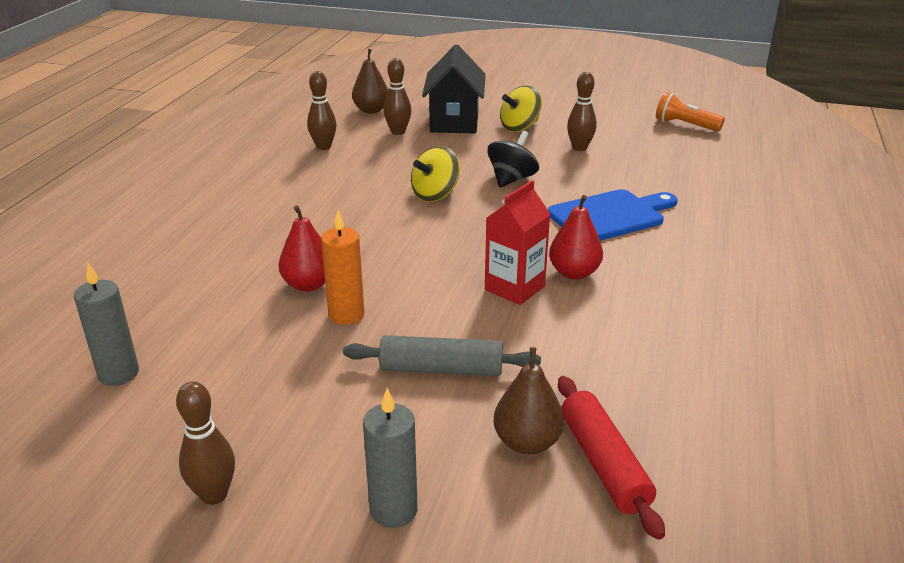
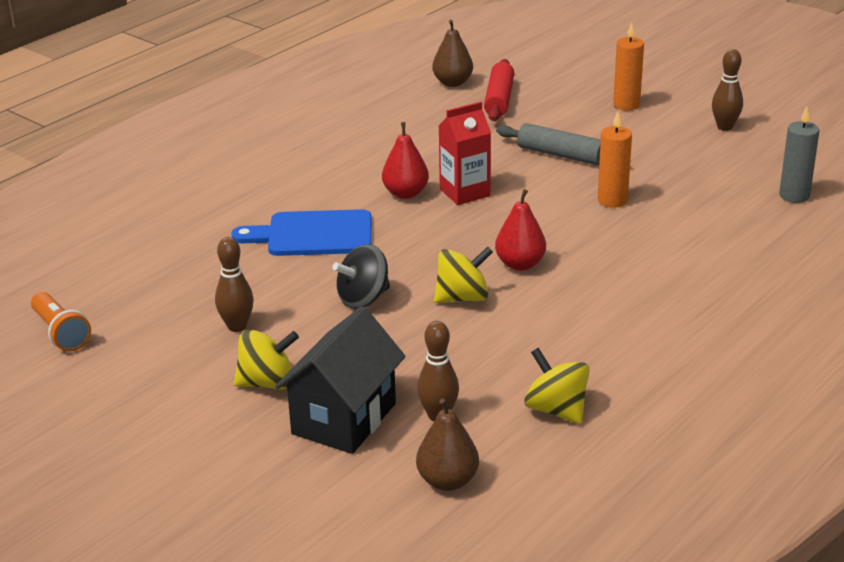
camera: 155 degrees left, 0 degrees up
(308, 285) = (635, 230): red pear -> red pear (520, 264)
(323, 147) = (556, 410): brown bowling pin -> yellow spinning top
(393, 510) = (626, 105): grey candle -> orange candle
(527, 442) = (534, 114): brown pear -> brown pear (452, 83)

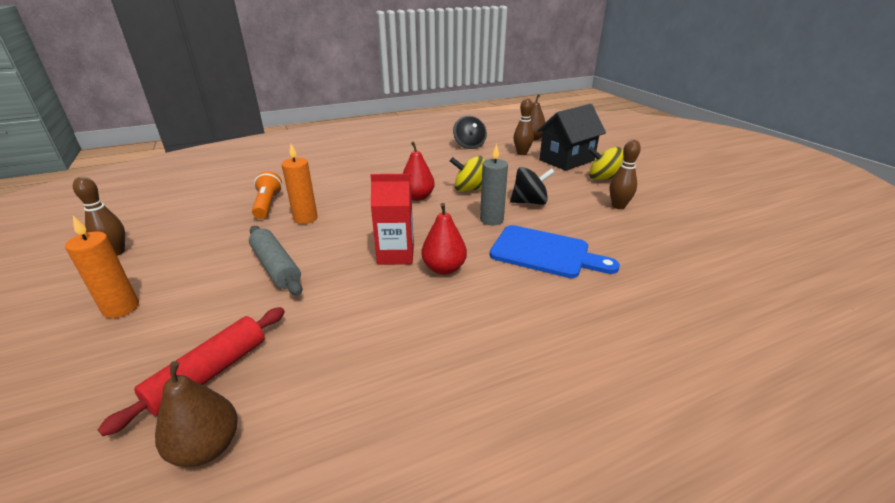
camera: 155 degrees left, 0 degrees up
(60, 333) = (751, 230): orange flashlight -> orange flashlight (267, 205)
(556, 410) = (469, 145): yellow spinning top -> black spinning top
(794, 196) = (203, 192): grey candle -> grey candle (491, 220)

